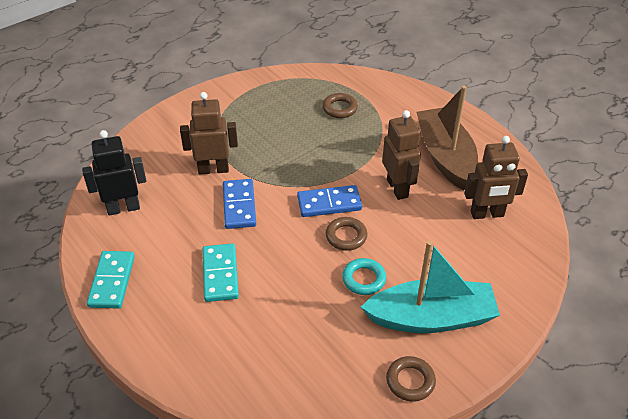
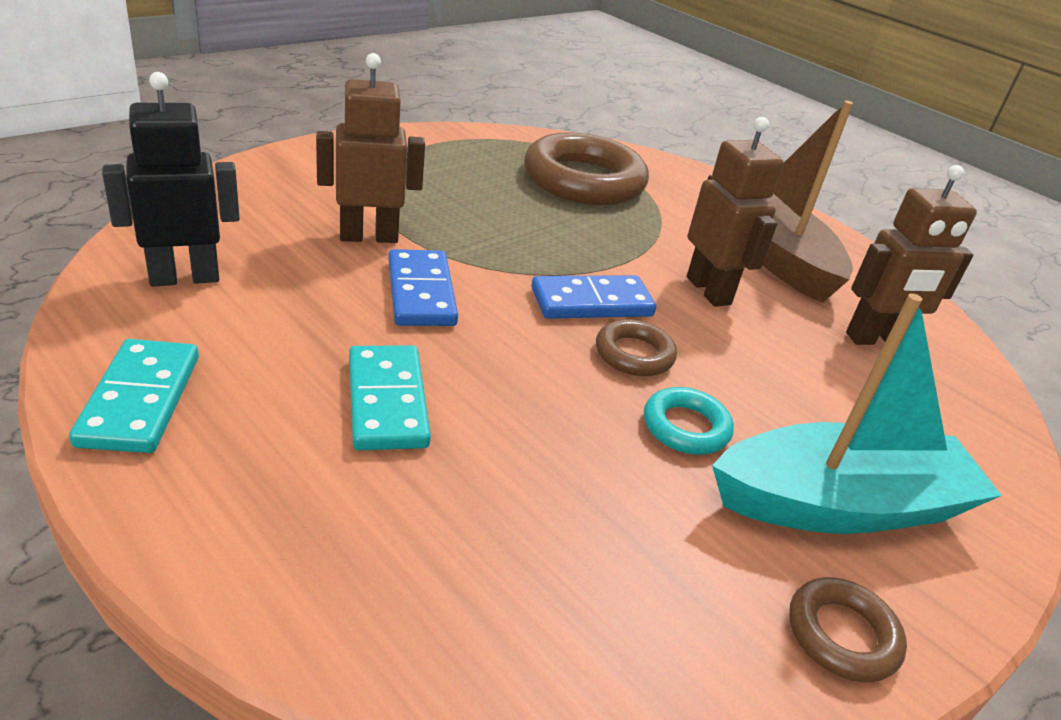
camera: 10 degrees left, 10 degrees down
(340, 108) = (584, 180): brown ring -> brown ring, size x2.10

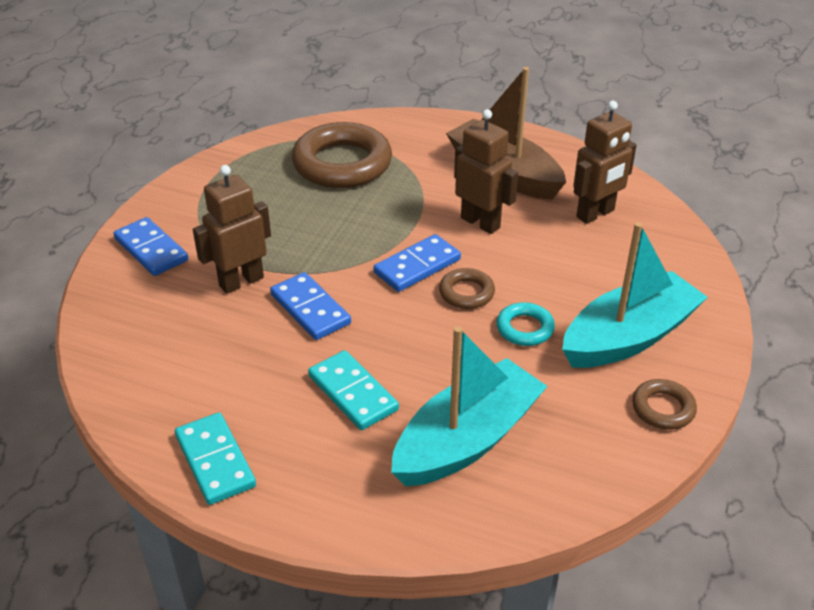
camera: 20 degrees left, 5 degrees up
(184, 277) = (155, 370): black robot -> none
(304, 175) = (151, 250): none -> blue domino
(492, 532) = (467, 440): none -> turquoise boat

